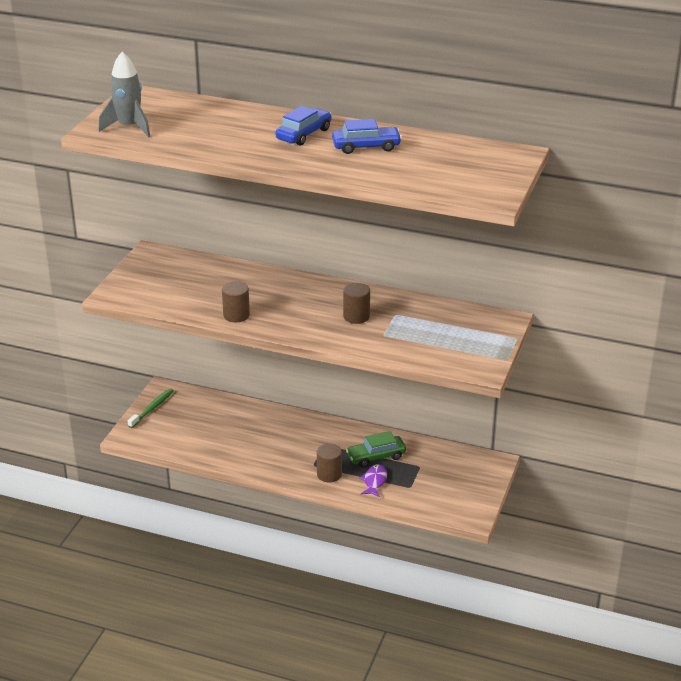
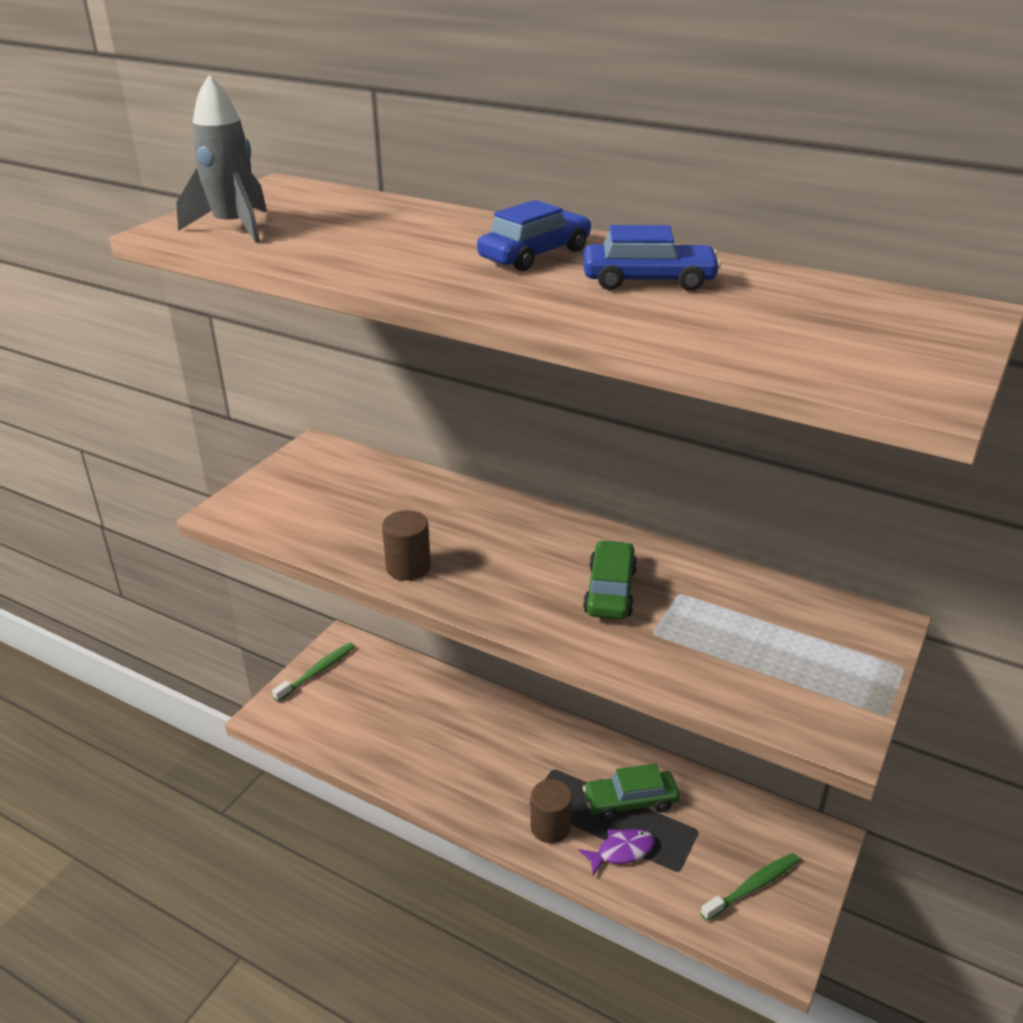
camera: 10 degrees right, 0 degrees up
(356, 316) = (610, 591): brown cylinder -> green car
(374, 481) = (621, 851): purple fish -> purple fish turned 45 degrees clockwise
(454, 489) = (753, 886): none -> green toothbrush

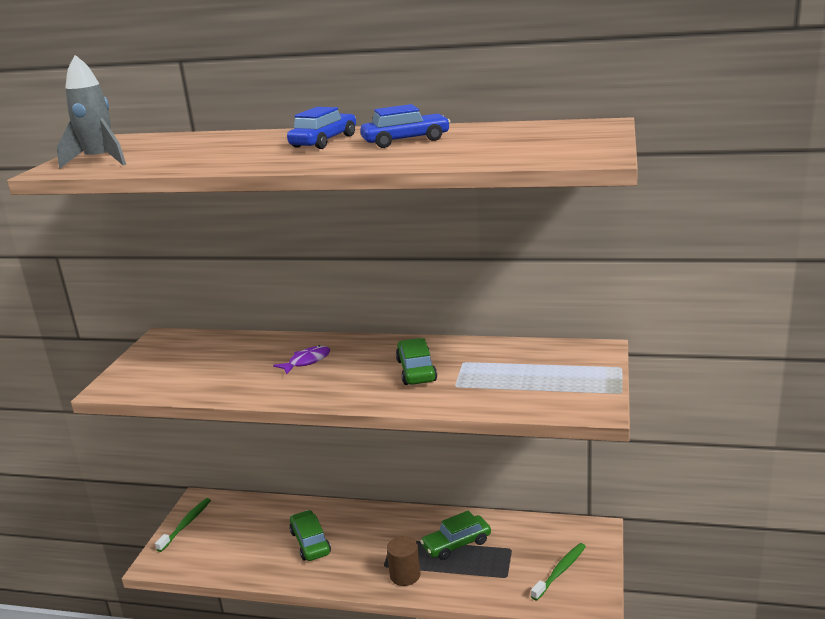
camera: 15 degrees left, 10 degrees down
(408, 567) = (266, 389): brown cylinder -> none
(451, 742) = (310, 542): none -> green car
(621, 851) = (462, 576): purple fish -> purple fish (306, 361)

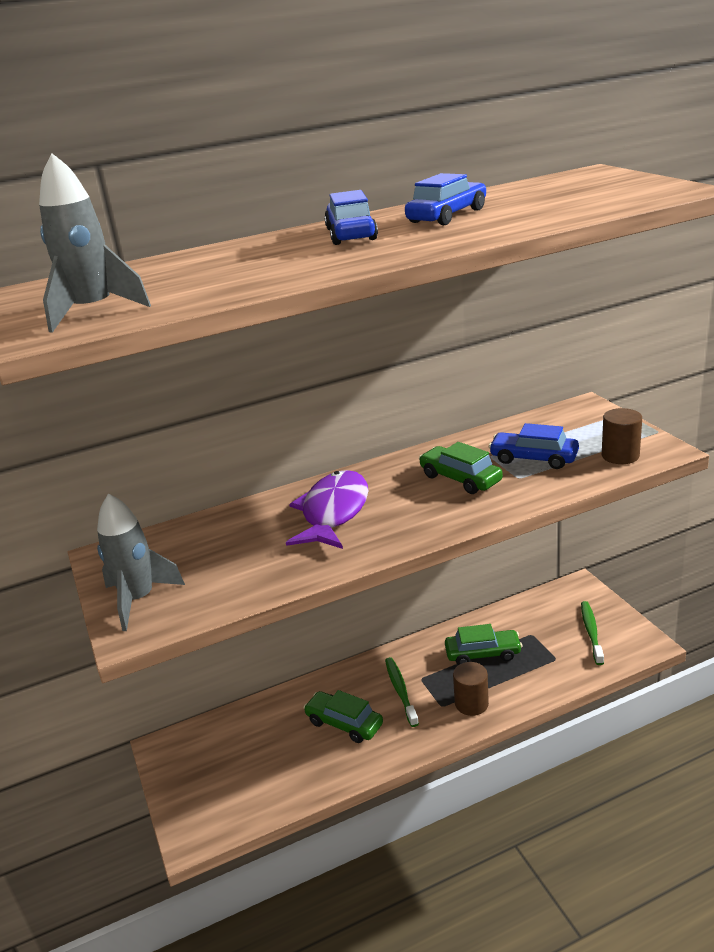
camera: 35 degrees left, 5 degrees up
(138, 371) = (139, 600): none -> grey rocket
(186, 524) = (179, 778): green toothbrush -> green toothbrush (400, 691)
(306, 361) = (333, 512): purple fish -> purple fish, size x1.86
(456, 544) = (483, 654): green car -> green car turned 120 degrees counterclockwise
(489, 376) = (533, 458): none -> blue car
(555, 399) = (620, 456): none -> brown cylinder

